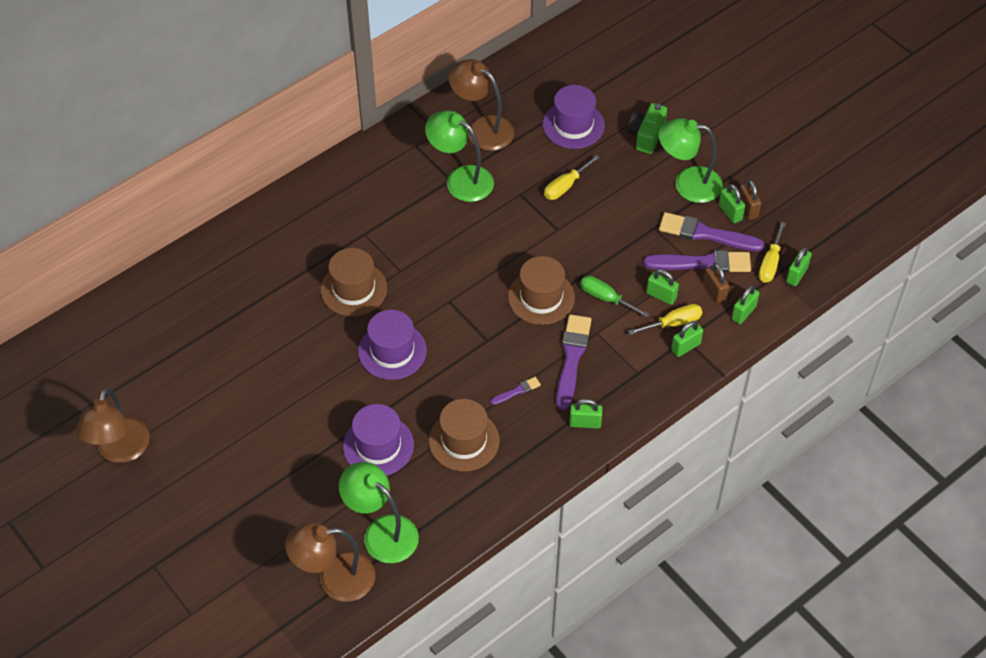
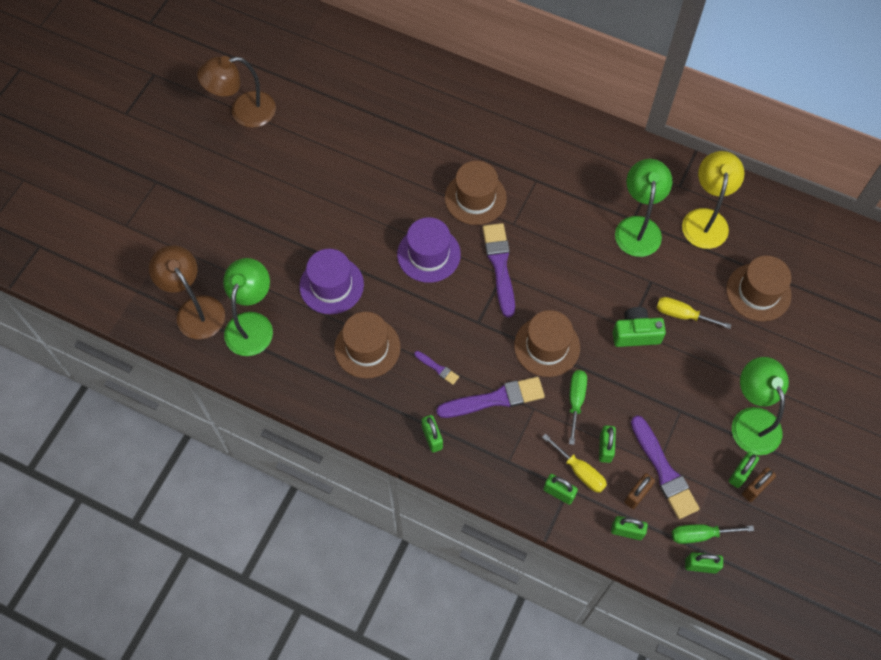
camera: 65 degrees right, 10 degrees up
(482, 128) = (705, 219): brown lamp -> yellow lamp
(573, 125) = (758, 292): purple hat -> brown hat
(646, 136) = (786, 360): green camera -> green camera (635, 334)
(706, 234) = (701, 461): purple brush -> purple brush (500, 265)
(770, 263) = (700, 535): yellow screwdriver -> green screwdriver

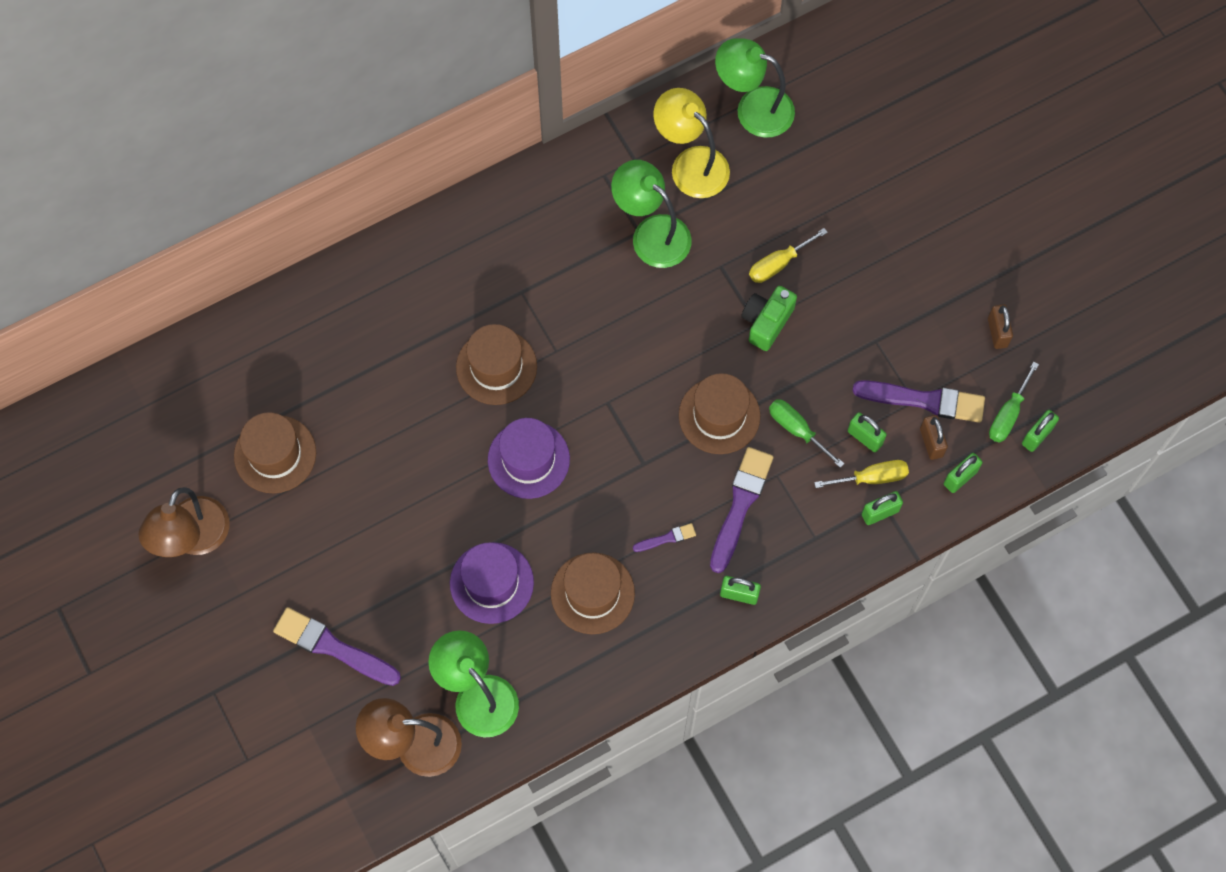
camera: 55 degrees left, 5 degrees up
(500, 265) = (595, 398): purple brush -> purple brush (333, 647)
(740, 473) = (974, 334): green padlock -> none
(752, 420) = (930, 284): green lamp -> green lamp (753, 108)
(758, 292) = (805, 176): brown hat -> brown hat (275, 454)

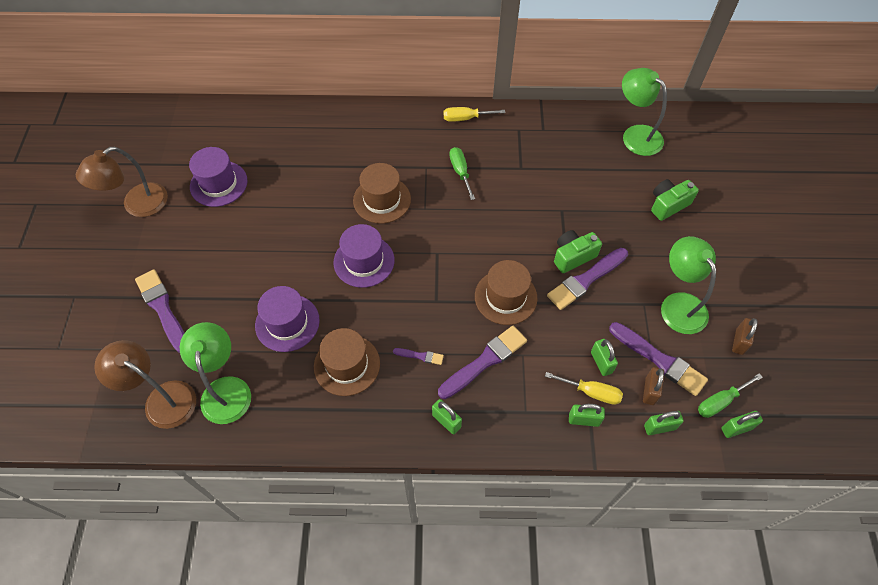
camera: 30 degrees right, 10 degrees down
(275, 454) = (218, 184): brown hat -> purple hat
(651, 233) = (528, 172): green lamp -> green lamp (679, 304)
(691, 164) = (577, 147): yellow lamp -> none
(778, 264) = (601, 226): yellow screwdriver -> yellow screwdriver (466, 118)
(797, 345) = (586, 280): none -> purple brush
(797, 429) = (554, 333): green screwdriver -> green screwdriver (460, 172)
(840, 192) = (668, 205): none -> green camera

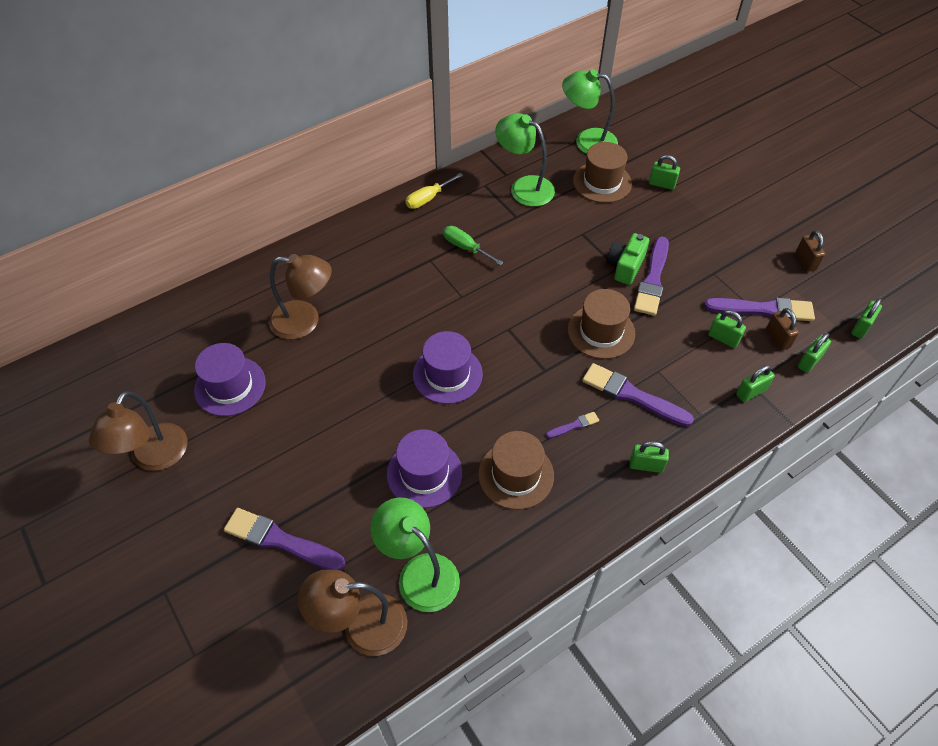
camera: 35 degrees left, 5 degrees down
(302, 165) = (305, 321): none -> brown lamp
(382, 200) = (414, 310): brown hat -> brown hat (602, 182)
(485, 361) = (632, 395): purple brush -> purple brush turned 75 degrees counterclockwise
(591, 392) = (737, 367): yellow screwdriver -> none
(668, 205) = (662, 184): green camera -> green padlock
(679, 304) = (738, 258): green lamp -> green lamp (524, 187)
(720, 401) = (833, 314): green screwdriver -> none

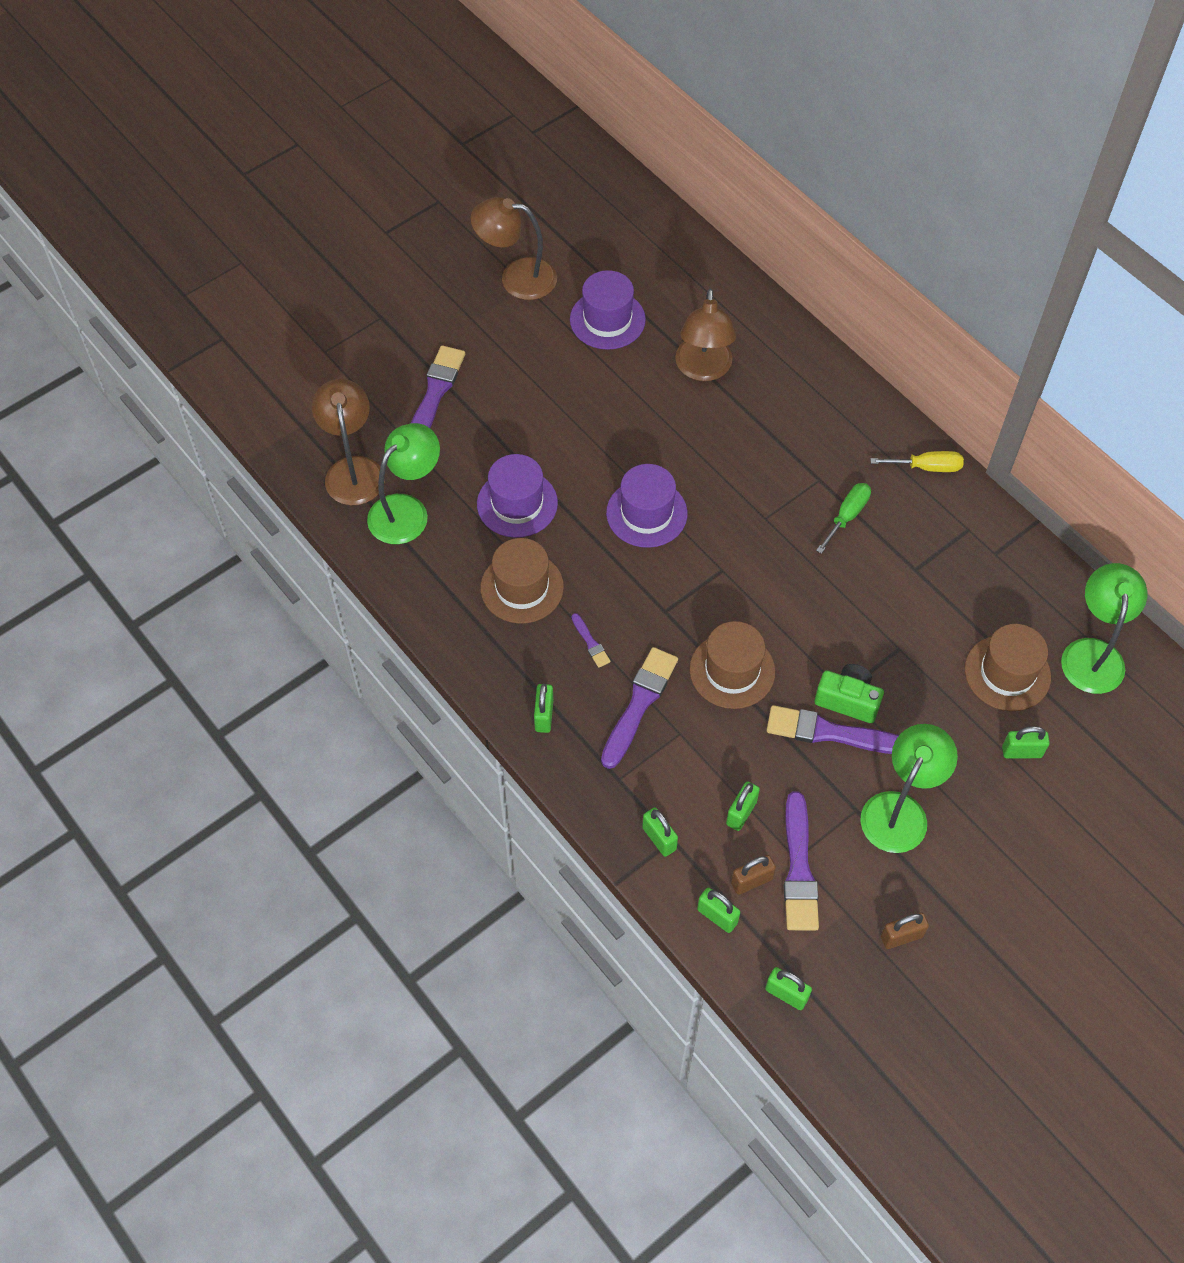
camera: 85 degrees right, 5 degrees up
(428, 199) = (927, 467): yellow screwdriver -> yellow screwdriver turned 135 degrees clockwise
(524, 187) = (974, 576): green lamp -> green lamp (900, 810)
(662, 184) = (1021, 752): green padlock -> green padlock turned 75 degrees clockwise

